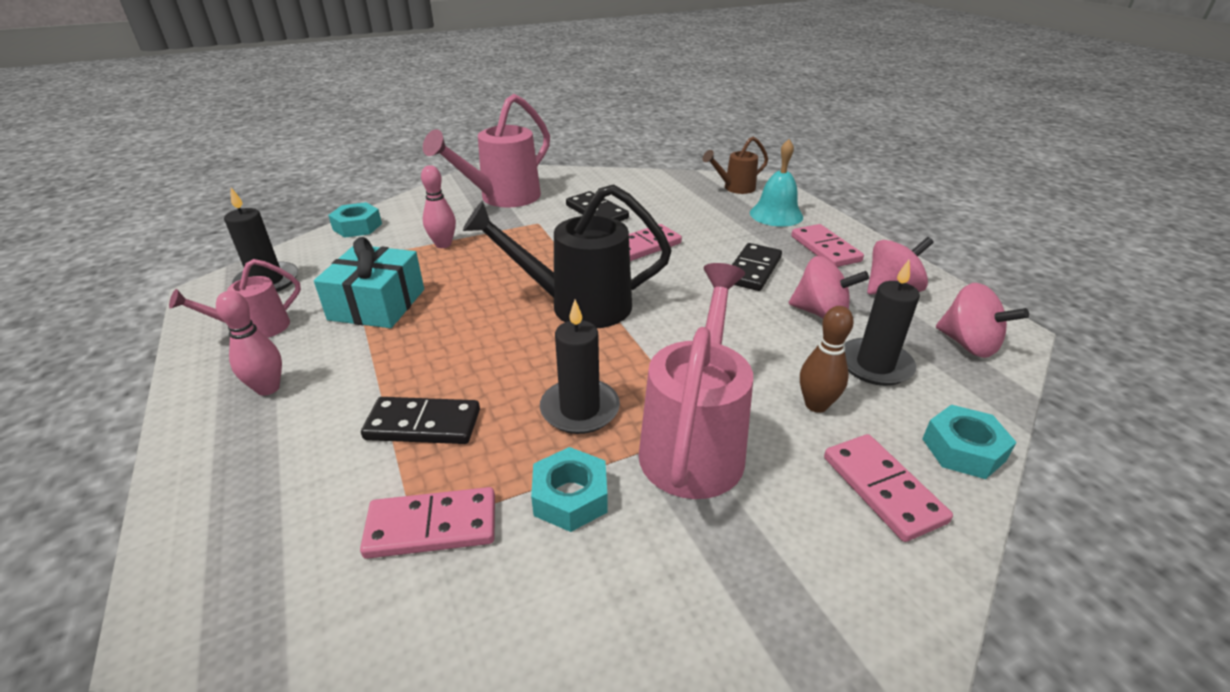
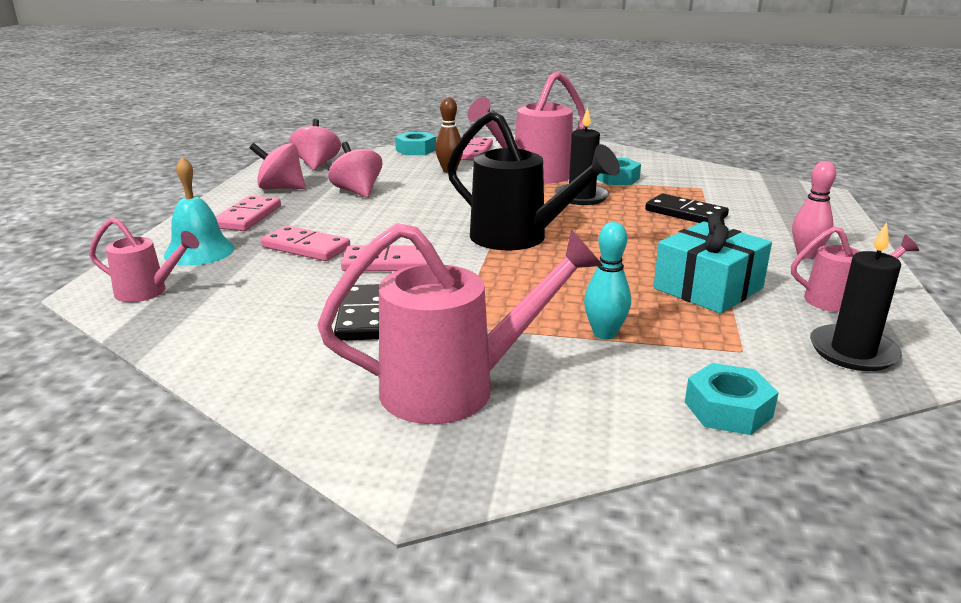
camera: 145 degrees left, 10 degrees down
(432, 526) = (692, 186): pink domino -> pink domino (306, 247)
(443, 244) = (604, 334): pink bowling pin -> turquoise bowling pin
(735, 188) = (148, 292): brown watering can -> pink watering can
(752, 270) = (339, 221): black domino -> none
(875, 365) = (386, 171): black candle -> none

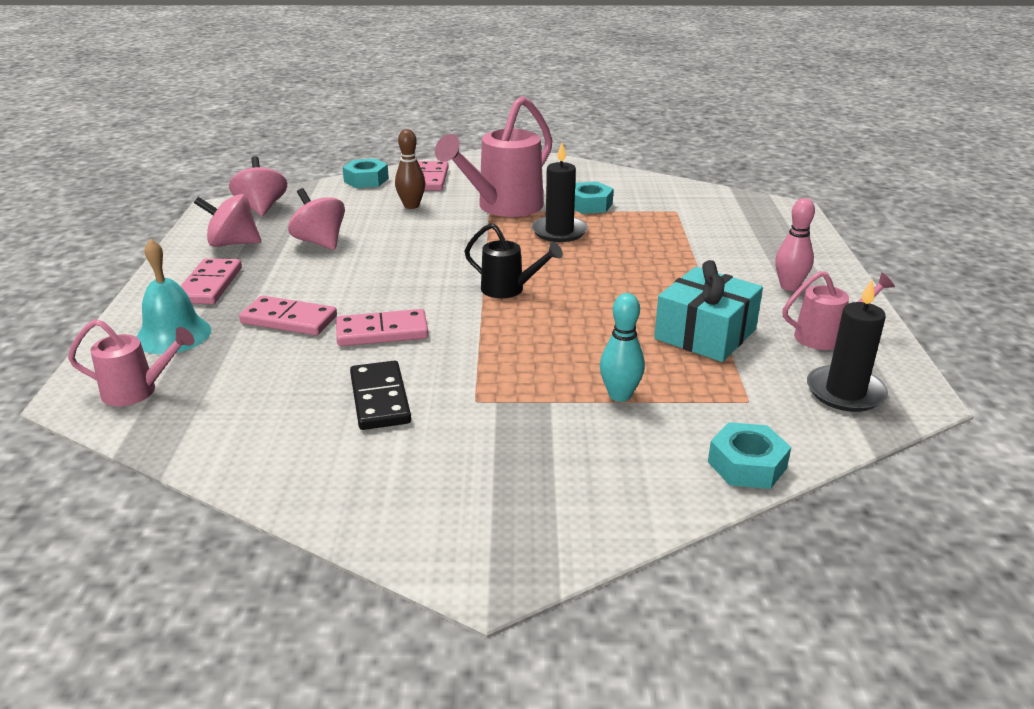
camera: 10 degrees left, 5 degrees up
(455, 388) = (494, 470): pink watering can -> none
(519, 238) = (509, 289): black watering can -> black watering can, size x0.54
(685, 213) = (667, 245): black domino -> none

